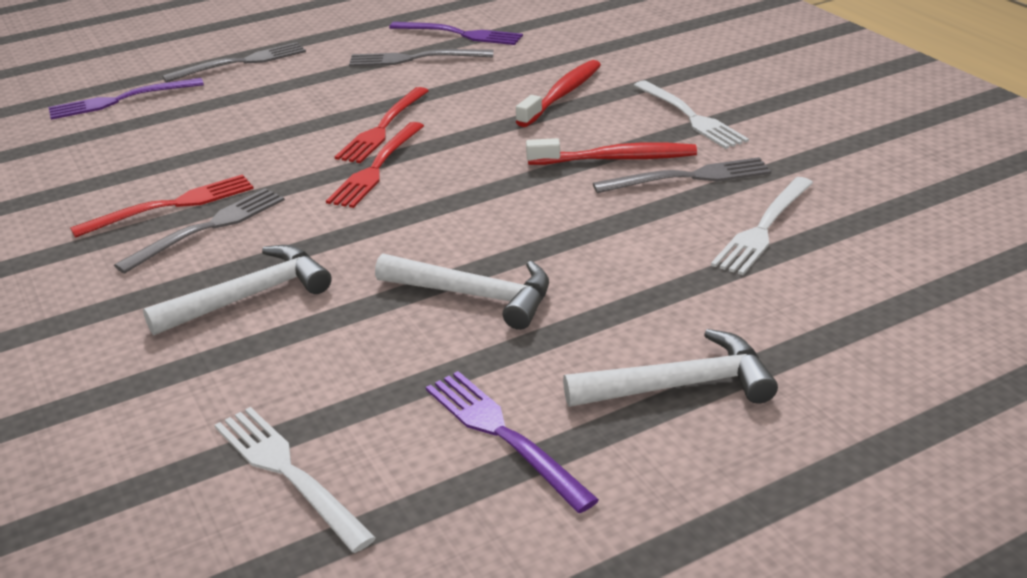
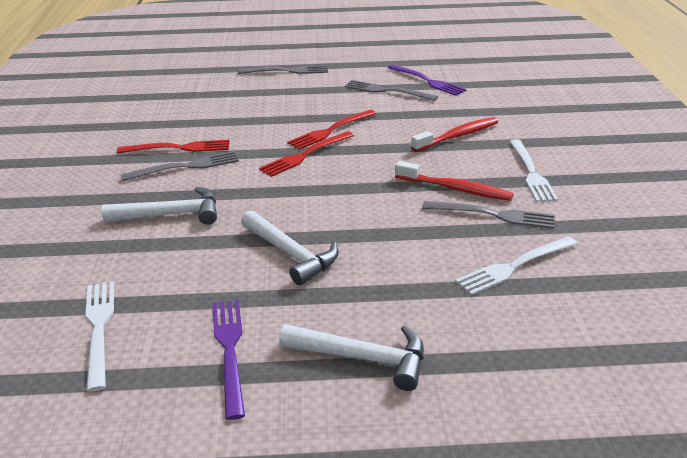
camera: 25 degrees right, 0 degrees up
(120, 100) = (206, 79): purple fork -> none

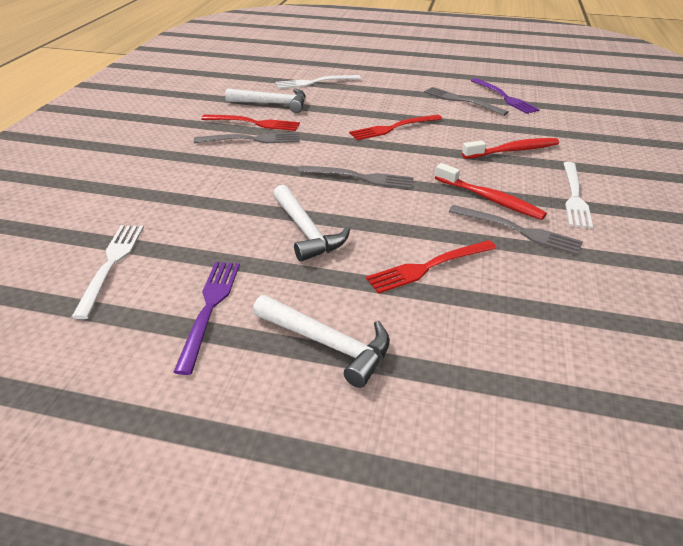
camera: 15 degrees right, 5 degrees up
(171, 214) = (219, 178): white hammer -> white hammer (272, 104)
(287, 71) = (378, 72): grey fork -> grey fork (360, 177)
(305, 155) = (360, 146): red fork -> red fork (428, 267)
(514, 266) = (519, 285): white fork -> white fork (314, 82)

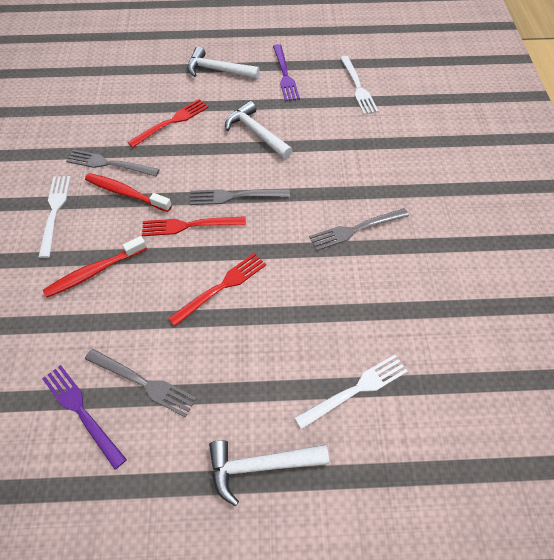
camera: 165 degrees right, 20 degrees up
(254, 123) = (371, 260): red fork -> red fork (189, 225)
(272, 104) = (377, 309): white hammer -> white hammer (260, 465)

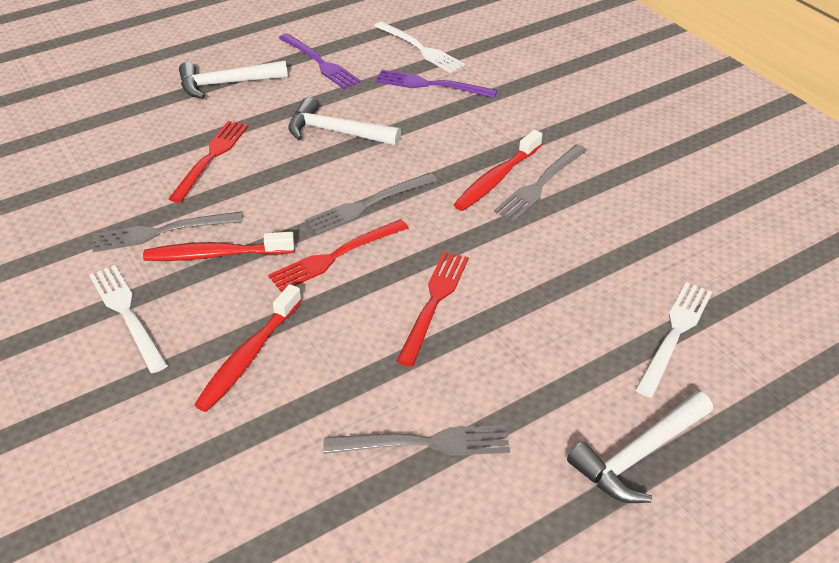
camera: 30 degrees left, 15 degrees down
(82, 412) = (371, 513): purple fork -> purple fork (430, 85)
(330, 212) = (496, 179): none -> red toothbrush

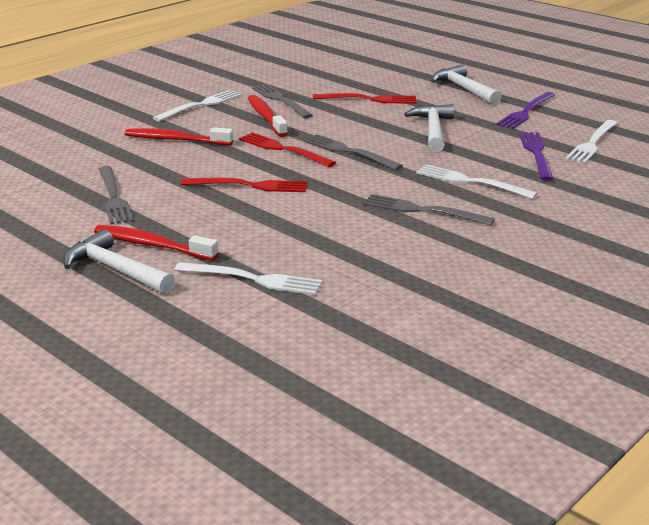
camera: 75 degrees right, 15 degrees down
(482, 139) = (470, 182): none -> white fork
(496, 179) = (417, 192): red toothbrush -> red toothbrush (152, 245)

